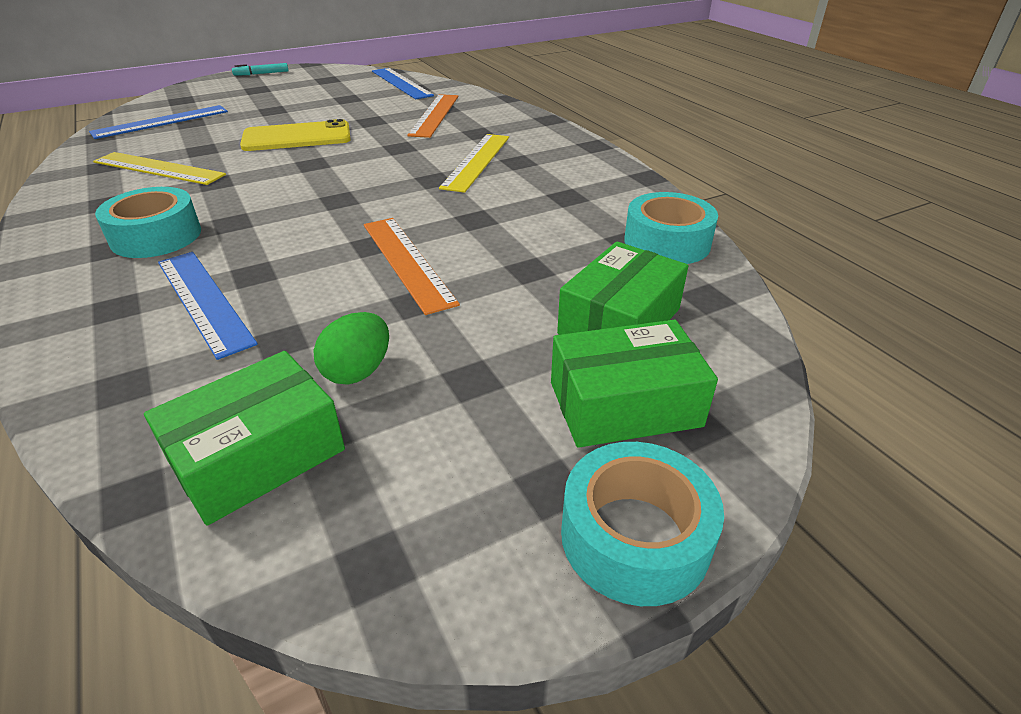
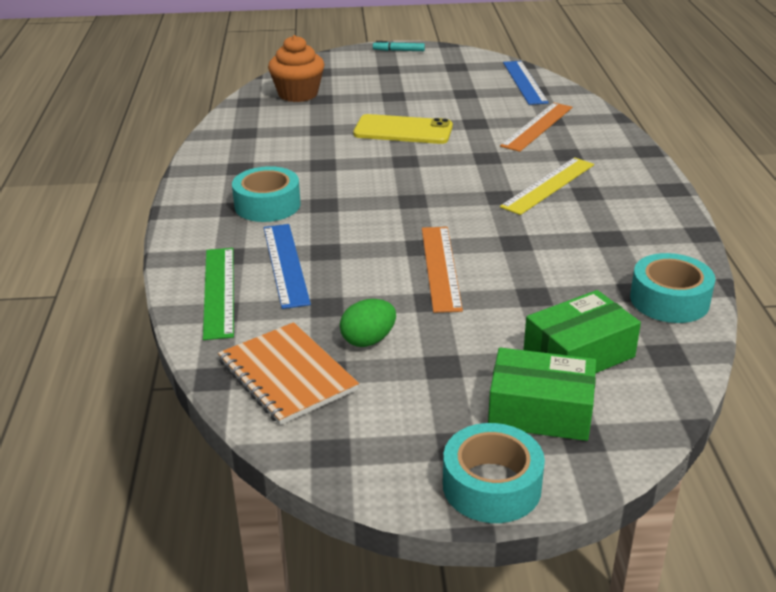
camera: 25 degrees right, 5 degrees down
(112, 358) = (219, 291): none -> green ruler
(158, 168) = (284, 143): yellow ruler -> none
(161, 122) = (298, 94): blue ruler -> orange cupcake
(258, 456) = (287, 375): green box -> orange notebook

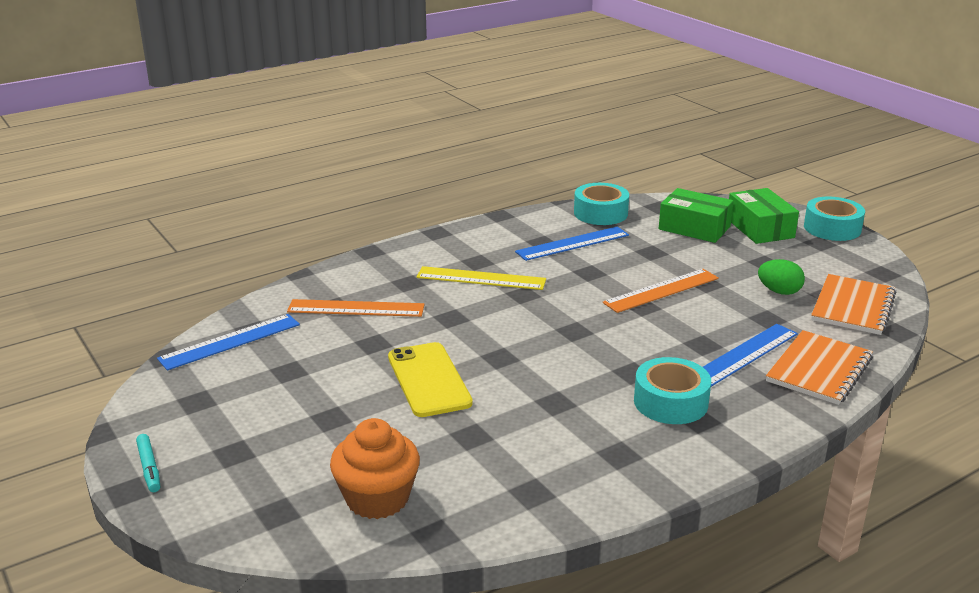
camera: 120 degrees left, 5 degrees down
(219, 291) = (819, 370): green ruler -> orange notebook
(592, 254) = (572, 243): none -> blue ruler

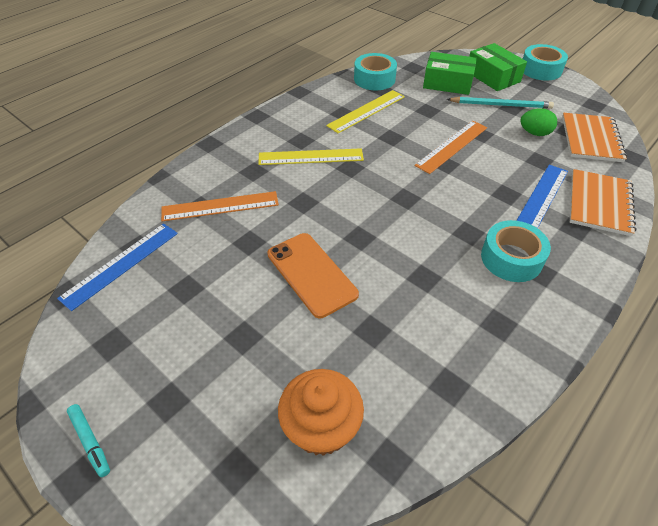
camera: 15 degrees left, 20 degrees up
(429, 380) = (311, 274): yellow phone -> orange phone
(572, 243) = (366, 111): blue ruler -> yellow ruler
(752, 258) = (501, 105): none -> turquoise pencil

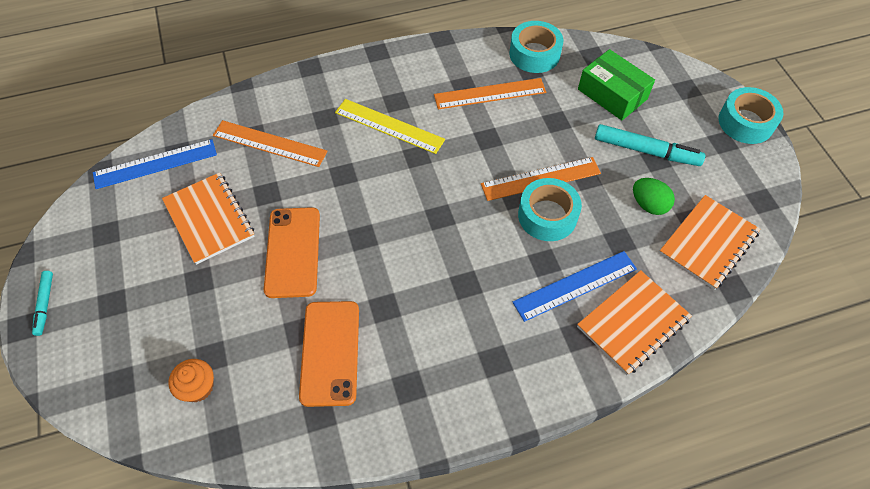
camera: 30 degrees right, 10 degrees up
(212, 284) = (209, 219): none -> orange notebook
(321, 427) = (198, 387): orange cupcake -> orange cupcake, size x0.60
(366, 111) = (490, 93): yellow ruler -> orange ruler
(413, 333) = (330, 352): none -> orange phone
(492, 77) = (674, 108): green box -> none
(501, 105) = (646, 151): turquoise pencil -> turquoise marker
(511, 258) = (481, 332): turquoise tape -> turquoise tape (547, 216)

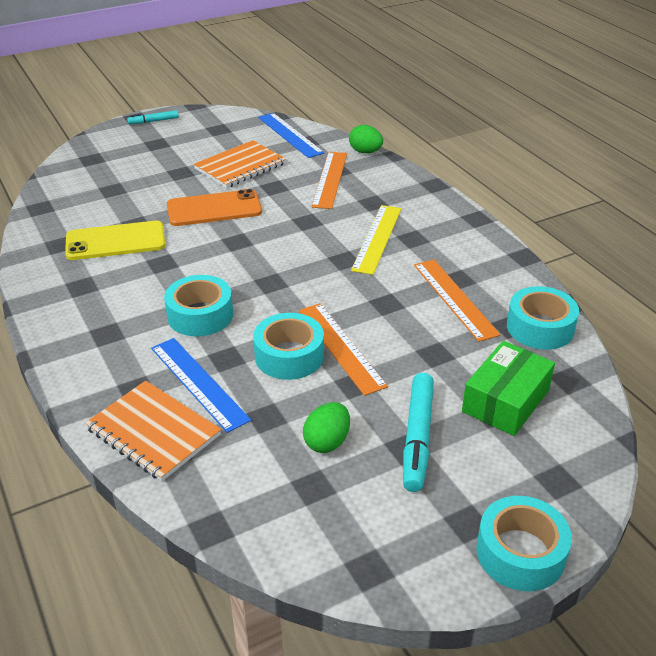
camera: 80 degrees right, 20 degrees down
(198, 387) = (86, 189): orange cupcake -> none
(225, 105) = (365, 152): none -> green egg
(330, 352) = (115, 241): orange phone -> yellow phone
(480, 278) = (200, 315): none -> turquoise tape
(708, 243) = (279, 502): orange notebook -> none

